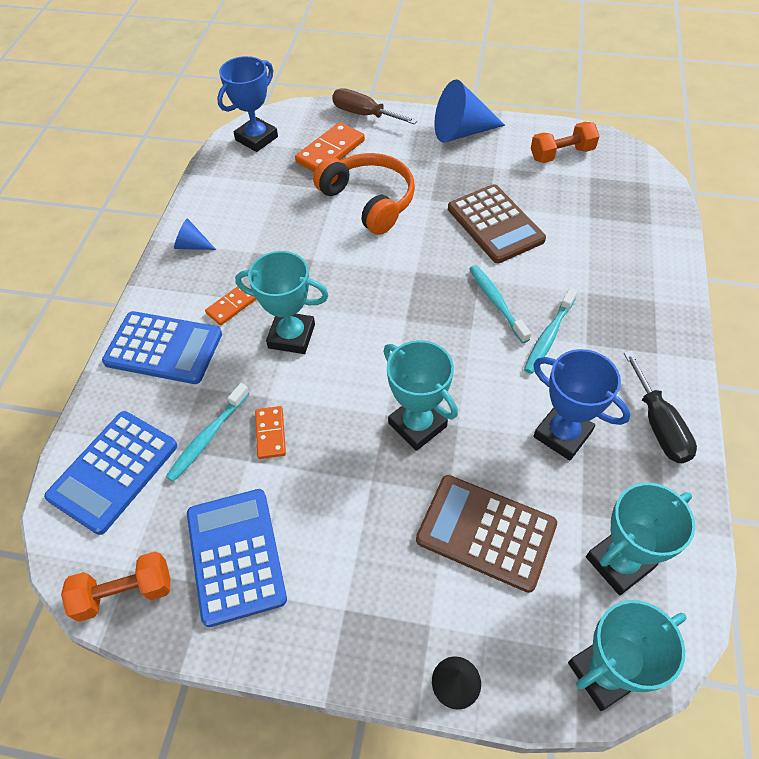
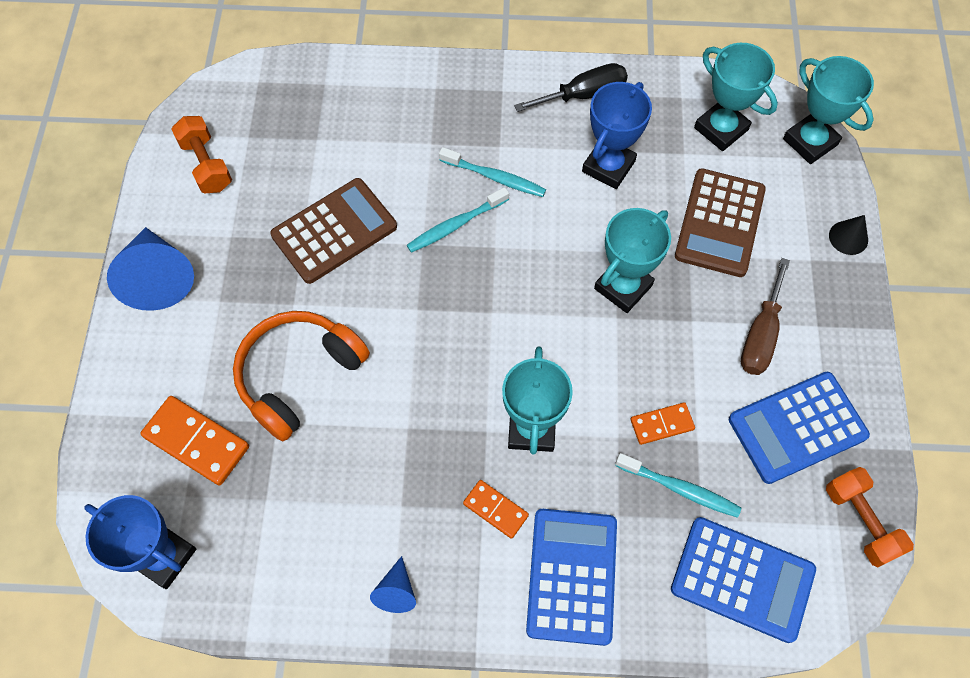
camera: 100 degrees left, 10 degrees up
(364, 114) = (112, 407): brown screwdriver -> brown screwdriver (760, 334)

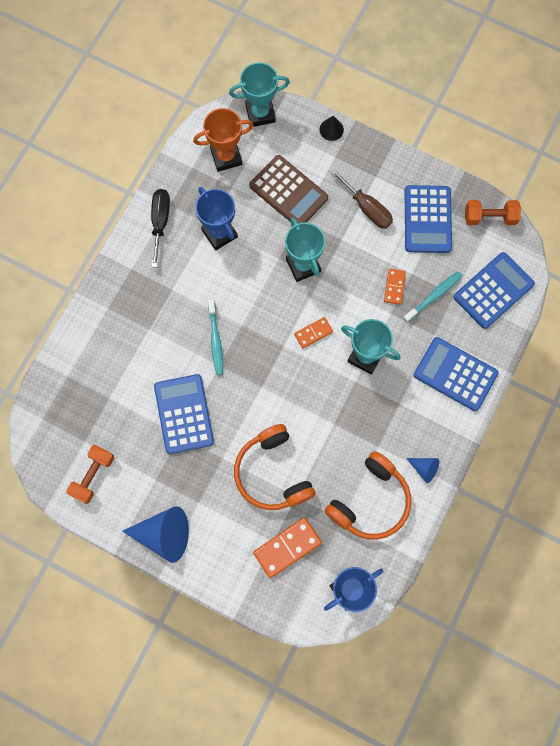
camera: 65 degrees left, 10 degrees up
(206, 164) = (93, 475): orange dumbbell -> orange dumbbell turned 60 degrees counterclockwise
(311, 530) = (370, 501): none -> orange headphones
(334, 231) = (184, 414): brown calculator -> blue calculator
(495, 177) = (193, 302): turquoise toothbrush -> none
(495, 509) = (402, 397): orange domino -> orange domino (313, 333)
(721, 129) = (226, 157): turquoise trophy -> orange trophy

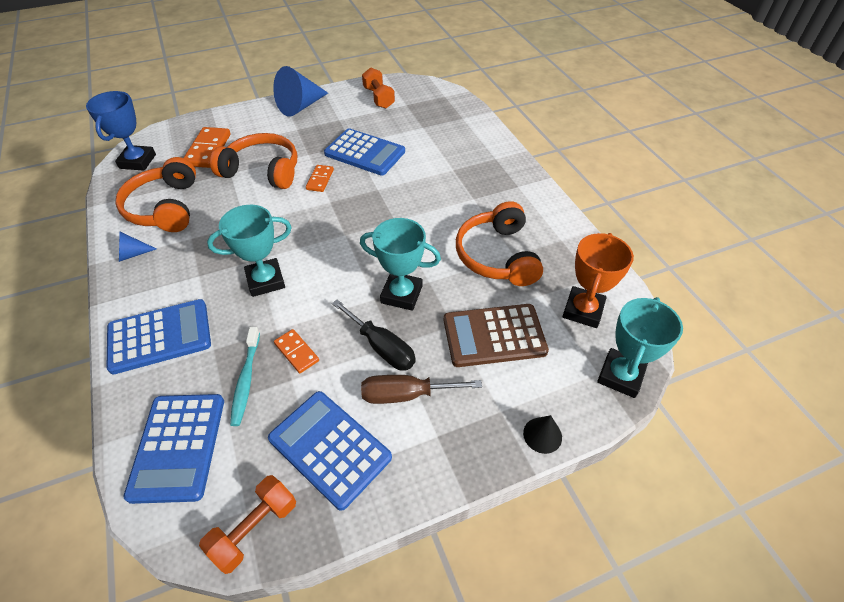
camera: 130 degrees right, 25 degrees down
(160, 222) = (547, 224): black screwdriver -> black screwdriver (382, 347)
(215, 340) = (400, 198): turquoise toothbrush -> none
(219, 233) = (497, 255): blue trophy -> orange headphones
(313, 333) = (331, 259): orange domino -> orange domino (320, 180)

